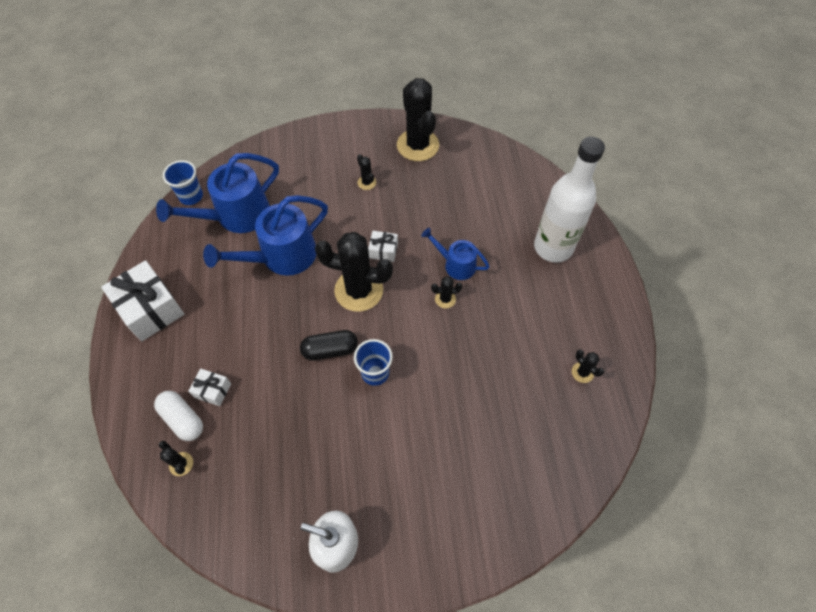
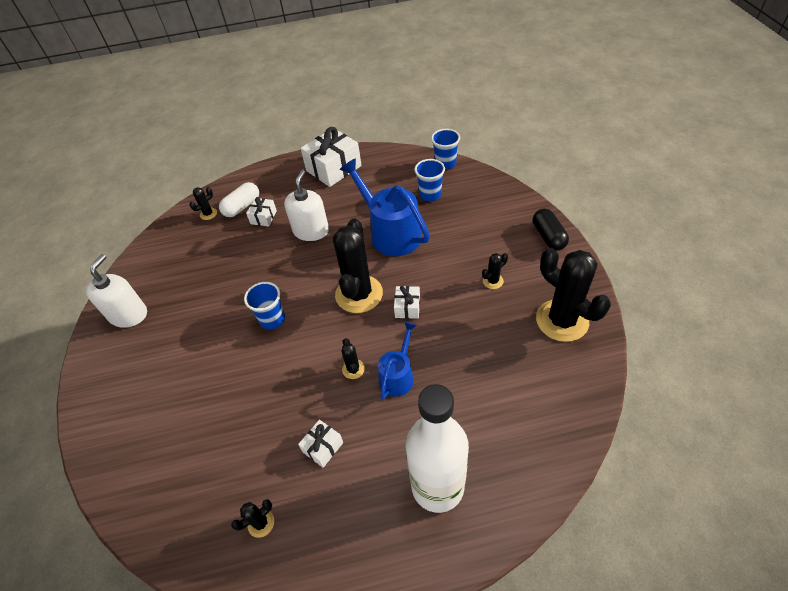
camera: 90 degrees right, 10 degrees down
(236, 216) = (430, 195): blue watering can -> blue cup
(254, 335) = (311, 231): none -> white soap dispenser
(330, 350) = (296, 283): black capsule -> black capsule (548, 237)
(418, 145) = (562, 320): black cactus -> black cactus turned 75 degrees clockwise
(519, 325) = (323, 447): none -> white gift

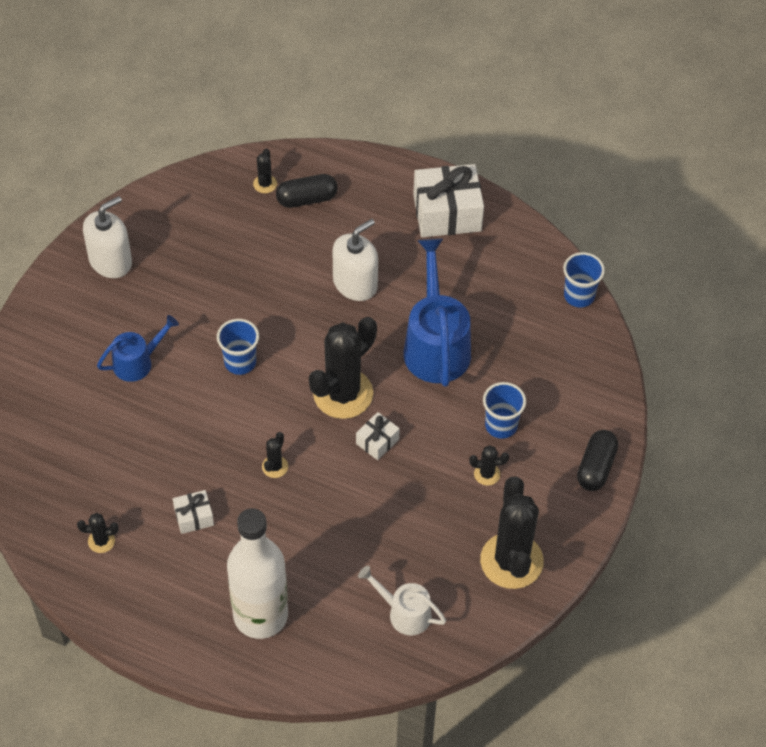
camera: 30 degrees right, 5 degrees up
(208, 214) = (265, 184): black cactus -> black cactus turned 75 degrees counterclockwise
(242, 207) = (307, 199): white capsule -> black capsule
(263, 217) = (319, 230): white gift -> none
(398, 375) = (310, 501): blue watering can -> blue watering can (137, 362)
(430, 195) = (522, 326): blue cup -> blue cup (501, 425)
(533, 404) = (404, 613): none -> white watering can

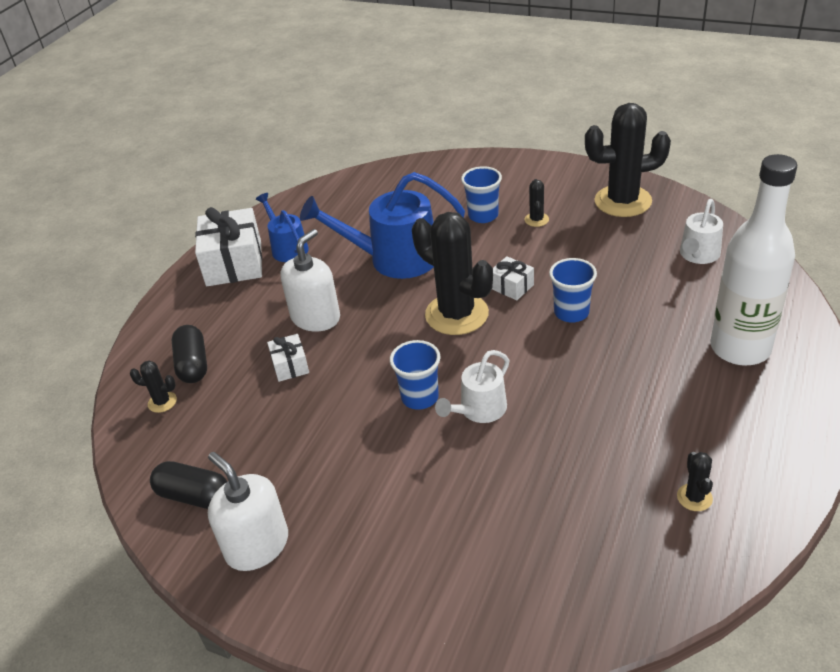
camera: 85 degrees left, 15 degrees down
(137, 362) = (423, 494): blue watering can -> blue watering can (287, 247)
(194, 517) = (636, 414): white gift -> white gift (290, 366)
(218, 404) = (479, 410): none -> white watering can
(275, 466) = (555, 355): black cactus -> none
(355, 283) = (315, 317): white soap dispenser -> white soap dispenser turned 75 degrees clockwise
(579, 296) = (341, 184): blue cup -> blue cup (571, 312)
(596, 467) = (518, 166): black capsule -> black capsule (194, 496)

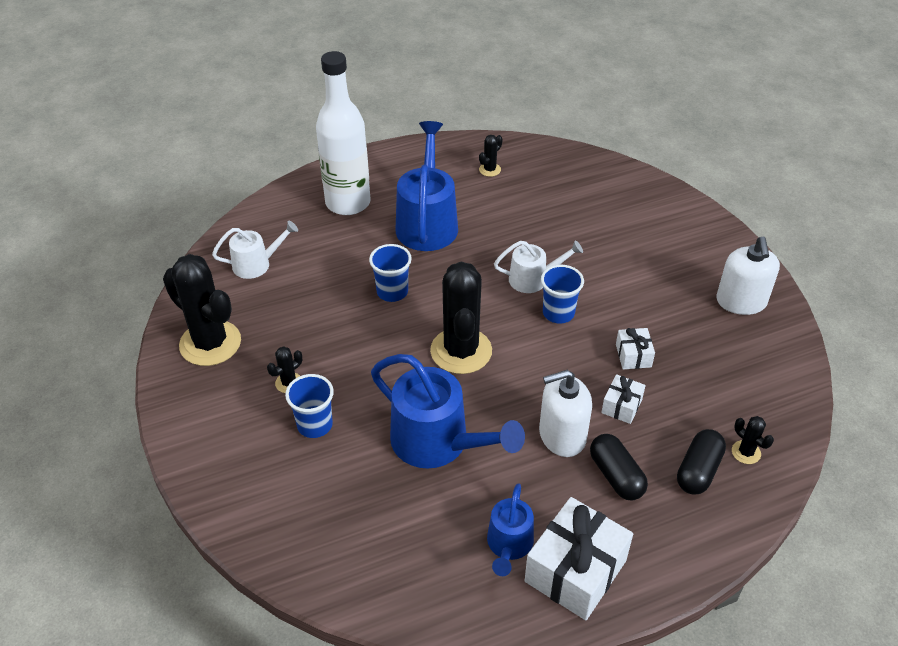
camera: 140 degrees left, 5 degrees up
(194, 496) = (763, 358): black capsule -> black capsule (616, 476)
(511, 286) = (396, 341): white gift -> white gift (633, 355)
(647, 387) = (427, 222): none -> blue watering can

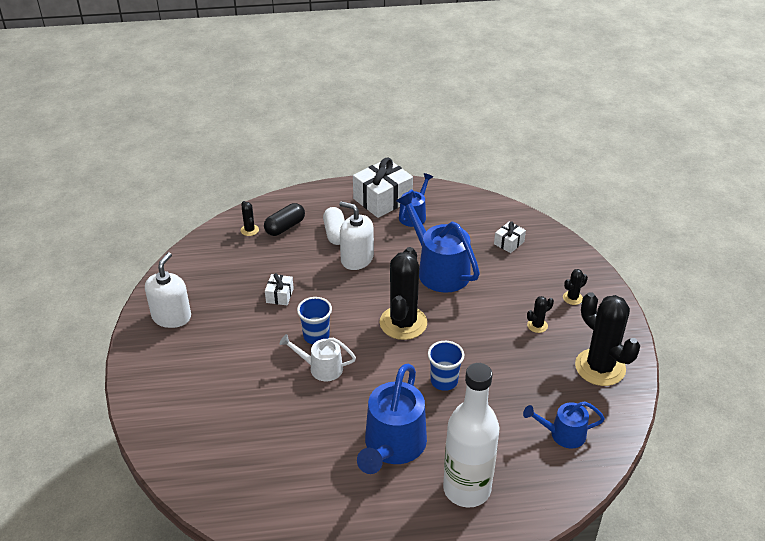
camera: 165 degrees left, 5 degrees down
(257, 264) = (563, 434): white watering can -> blue watering can
(315, 425) = (520, 295): blue cup -> none
(489, 170) = (304, 501): black cactus -> black cactus (572, 298)
(562, 435) = (357, 259): white soap dispenser -> white soap dispenser turned 150 degrees counterclockwise
(616, 476) = (335, 233): black capsule -> white capsule
(621, 406) = (308, 267): white gift -> white gift (509, 243)

